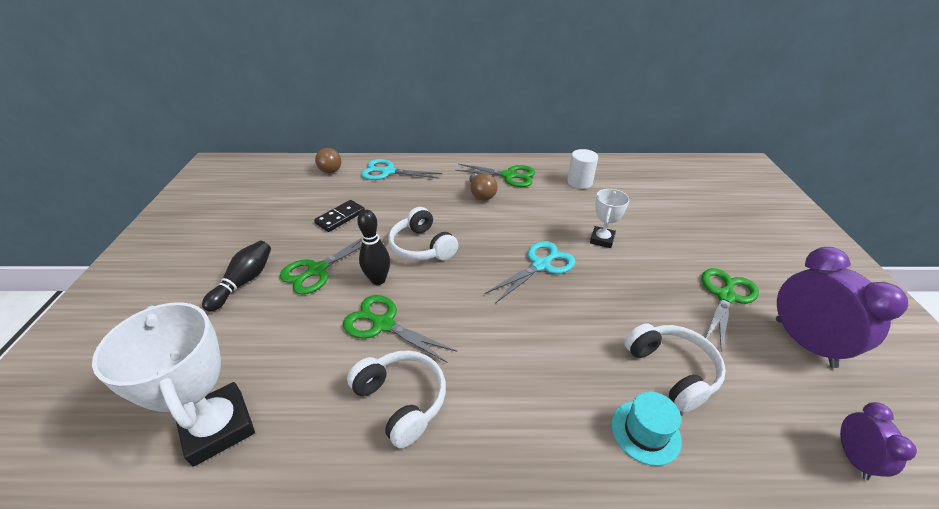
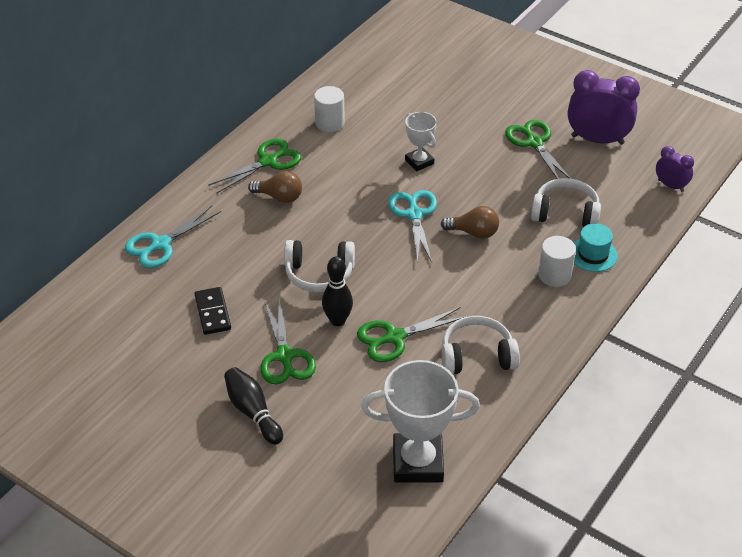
camera: 55 degrees left, 5 degrees up
(330, 168) = (98, 288): brown light bulb -> brown light bulb (473, 232)
(576, 410) = (554, 275): none -> white cylinder

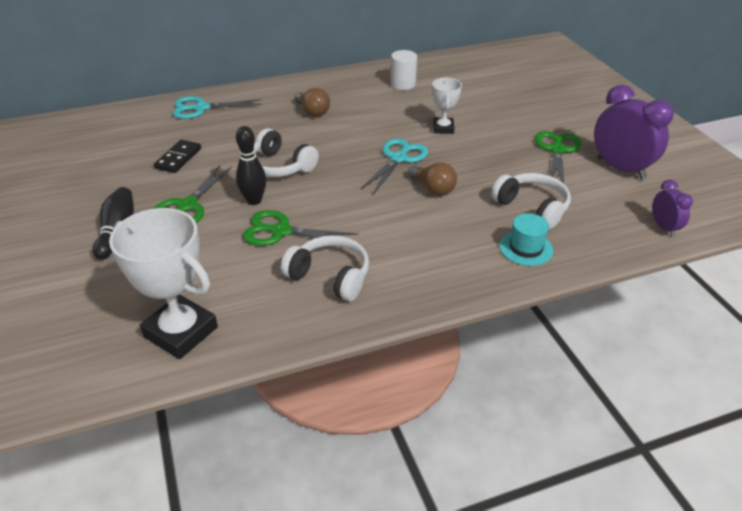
camera: 35 degrees right, 5 degrees down
(268, 161) = (331, 90): green scissors -> none
(554, 275) = (471, 248): white cylinder -> none

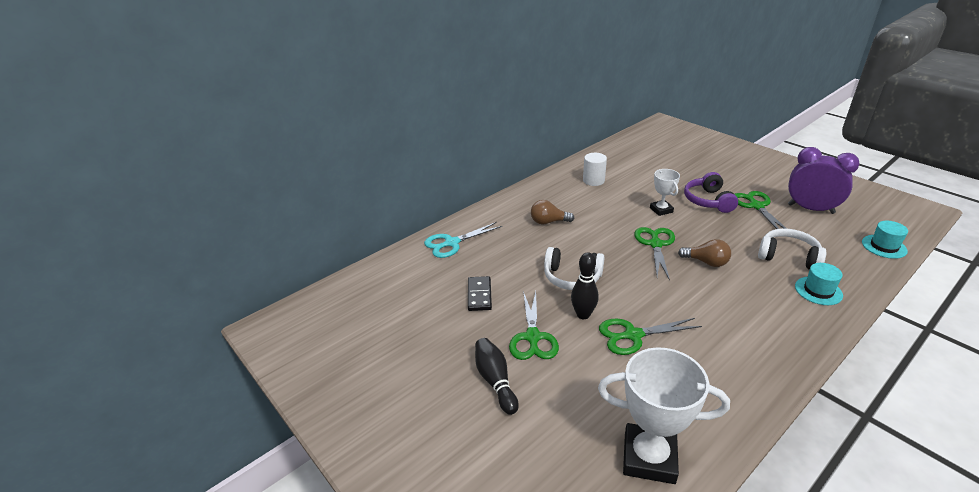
camera: 20 degrees left, 5 degrees down
(313, 112) = (548, 222): brown light bulb -> brown light bulb turned 150 degrees clockwise
(330, 276) = (711, 362): white headphones -> none
(398, 159) = (655, 244): turquoise scissors -> green scissors
(506, 132) = (708, 201): none -> purple headphones
(664, 228) = (884, 246): purple clock -> turquoise hat

